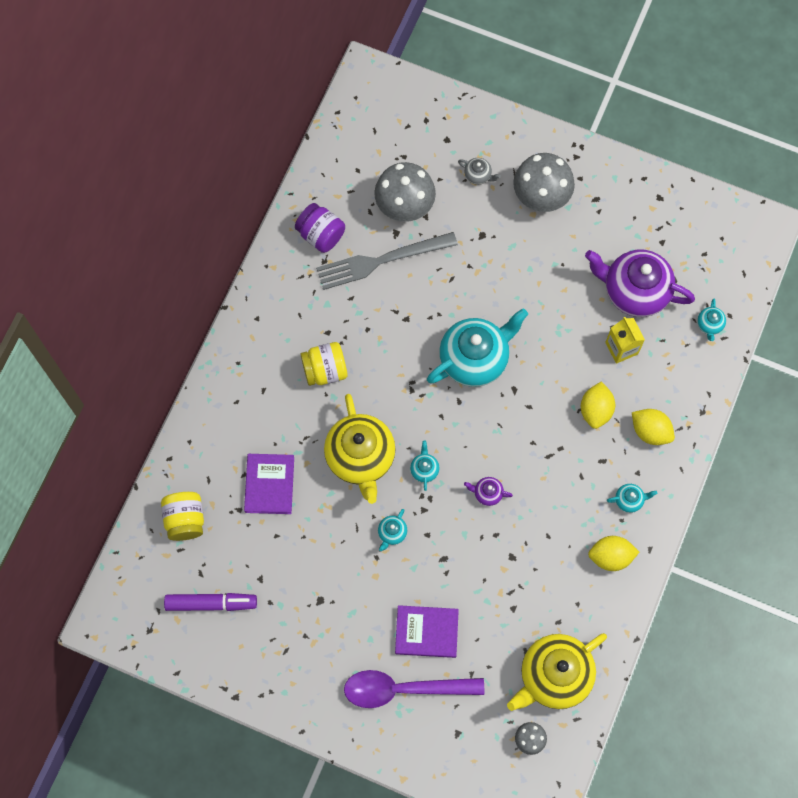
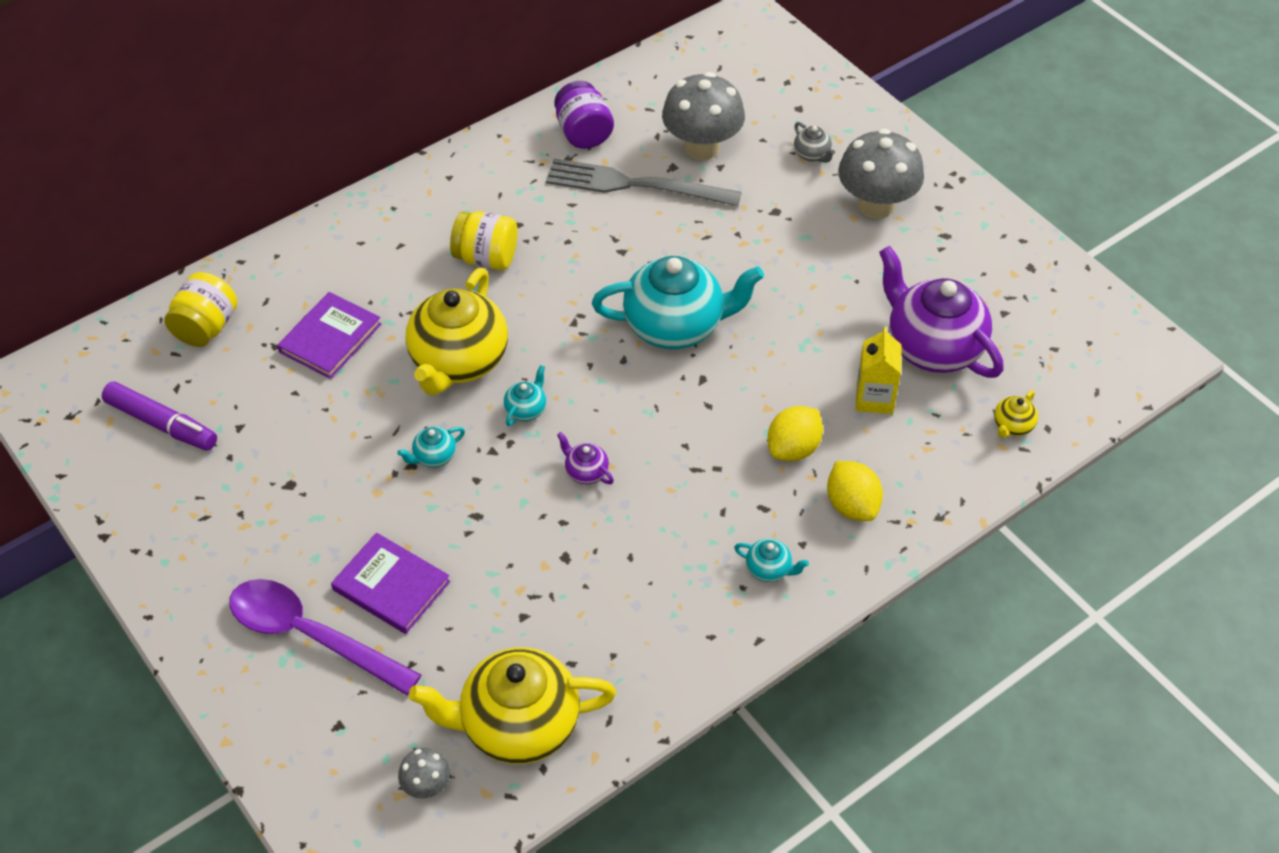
camera: 30 degrees right, 20 degrees down
(610, 556) = (698, 622): yellow lemon -> none
(709, 325) = (1012, 426): turquoise teapot -> yellow teapot

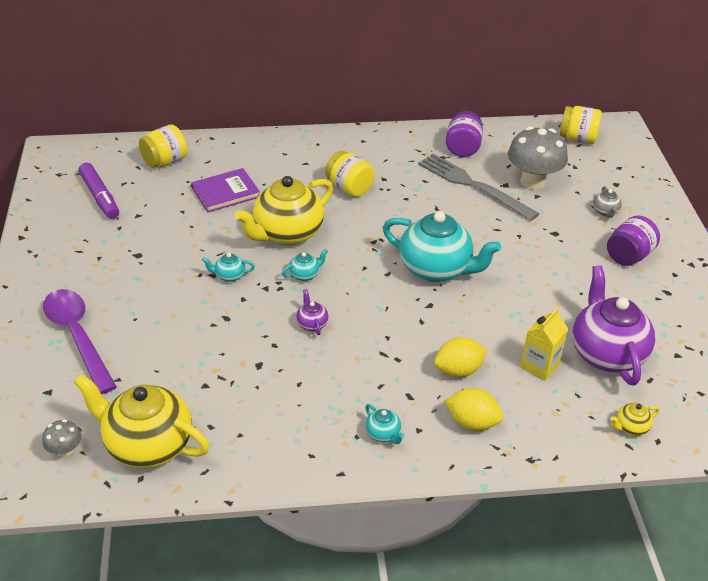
camera: 30 degrees right, 10 degrees down
(391, 586) = (145, 332): purple book -> none
(712, 58) = (578, 138): none -> yellow jar
(852, 505) = (472, 423): yellow lemon -> yellow lemon turned 75 degrees counterclockwise
(876, 205) = (628, 256): grey mushroom -> purple jar

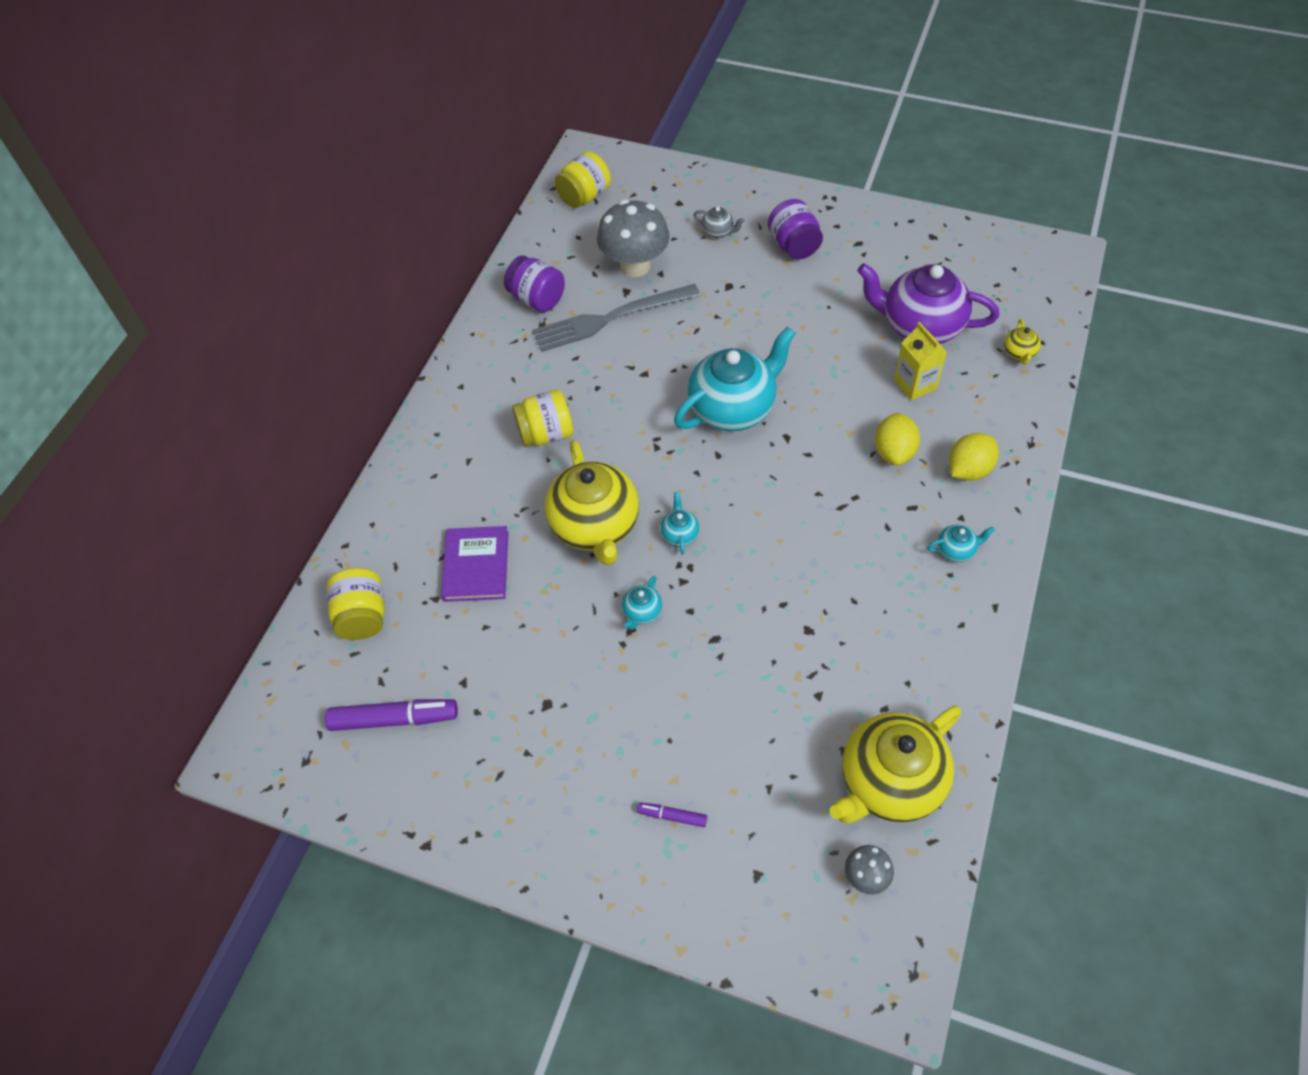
camera: 60 degrees left, 15 degrees up
(78, 337) = (672, 816): purple spoon -> purple marker
(312, 324) = (766, 555): purple teapot -> none

